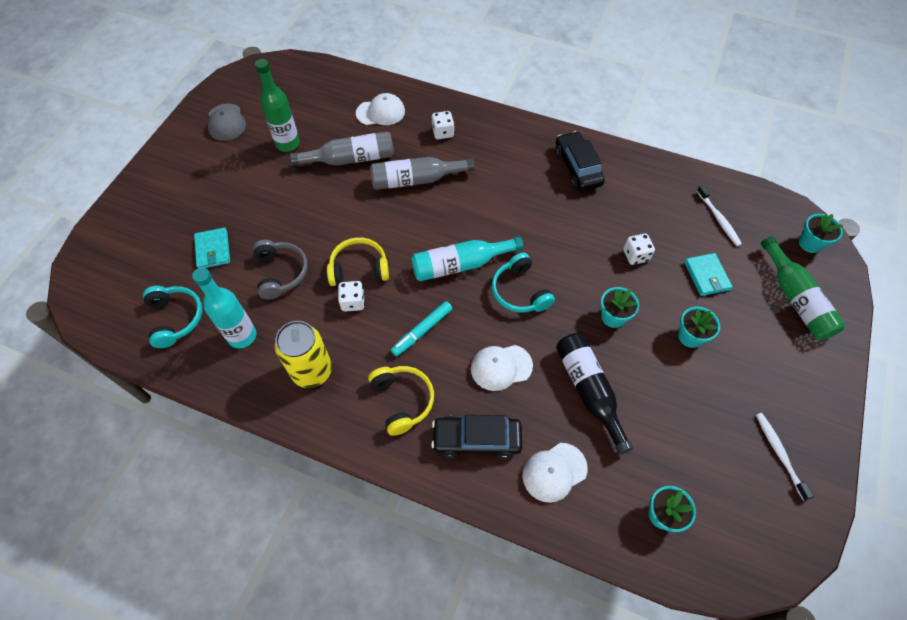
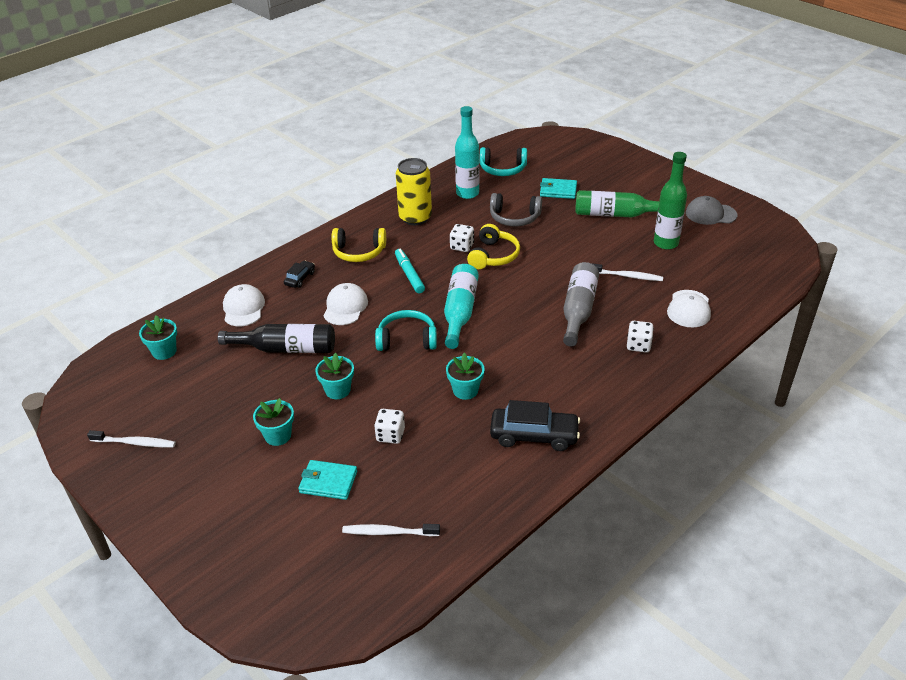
camera: 115 degrees right, 20 degrees down
(351, 159) = (627, 276): grey bottle -> white toothbrush
(476, 439) = (300, 278): black car -> black car, size x0.54
(795, 299) = (247, 546): green bottle -> green bottle (616, 214)
(810, 243) = (298, 608): turquoise flower pot -> turquoise flower pot (465, 390)

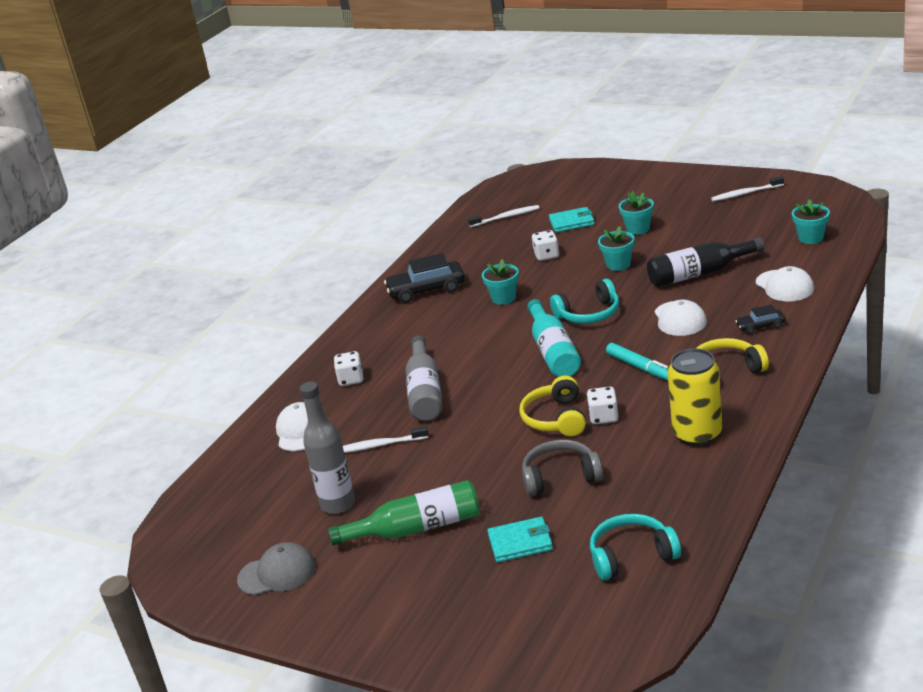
camera: 165 degrees right, 10 degrees down
(300, 278) = (760, 326): black car -> black car turned 75 degrees clockwise
(467, 193) = (655, 493): turquoise bottle -> none
(666, 243) = (338, 504): green bottle -> grey bottle

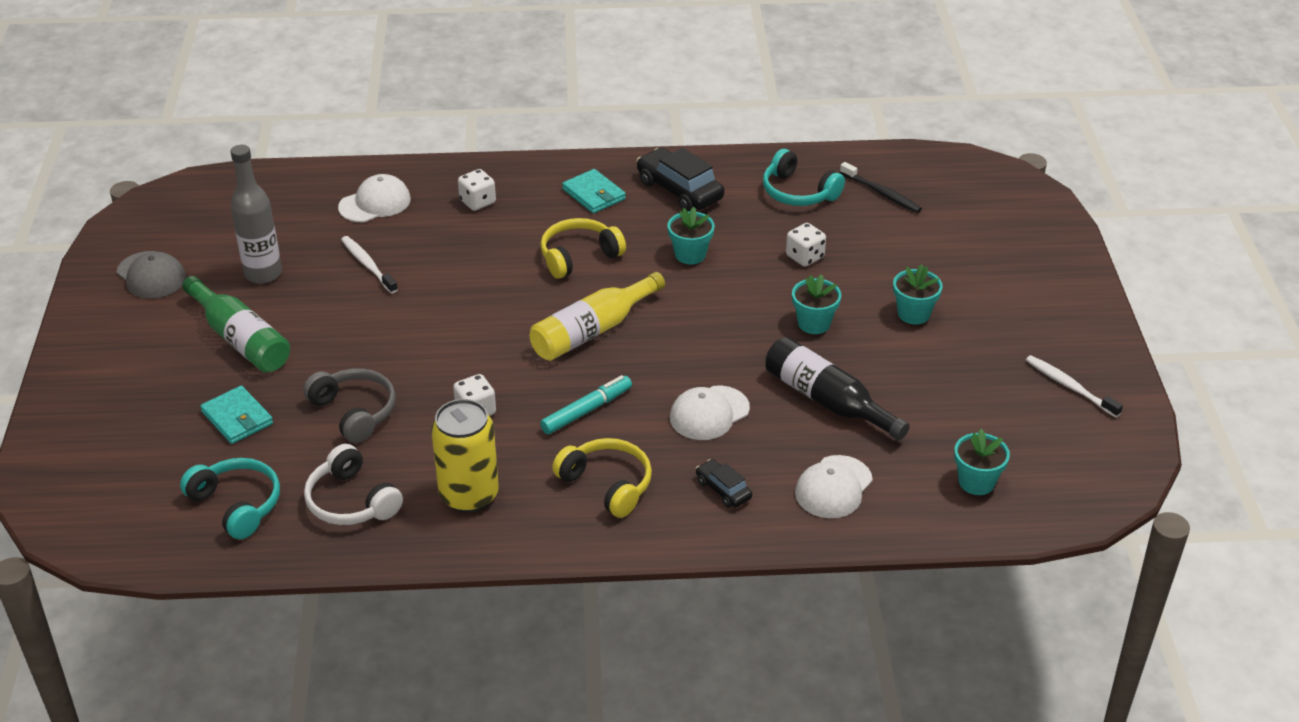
camera: 55 degrees right, 10 degrees up
(425, 392) = (474, 262): grey bottle -> none
(506, 217) = (881, 193): white toothbrush -> black toothbrush
(553, 351) = (592, 331): turquoise bottle -> yellow bottle
(556, 418) = (460, 375): yellow headphones -> yellow headphones (579, 256)
(572, 222) = (899, 252): turquoise wallet -> turquoise wallet (594, 194)
(589, 314) = (685, 334): turquoise headphones -> turquoise headphones (798, 192)
(640, 368) = (587, 411): turquoise marker -> turquoise marker turned 150 degrees counterclockwise
(667, 493) = (351, 501): none -> white headphones

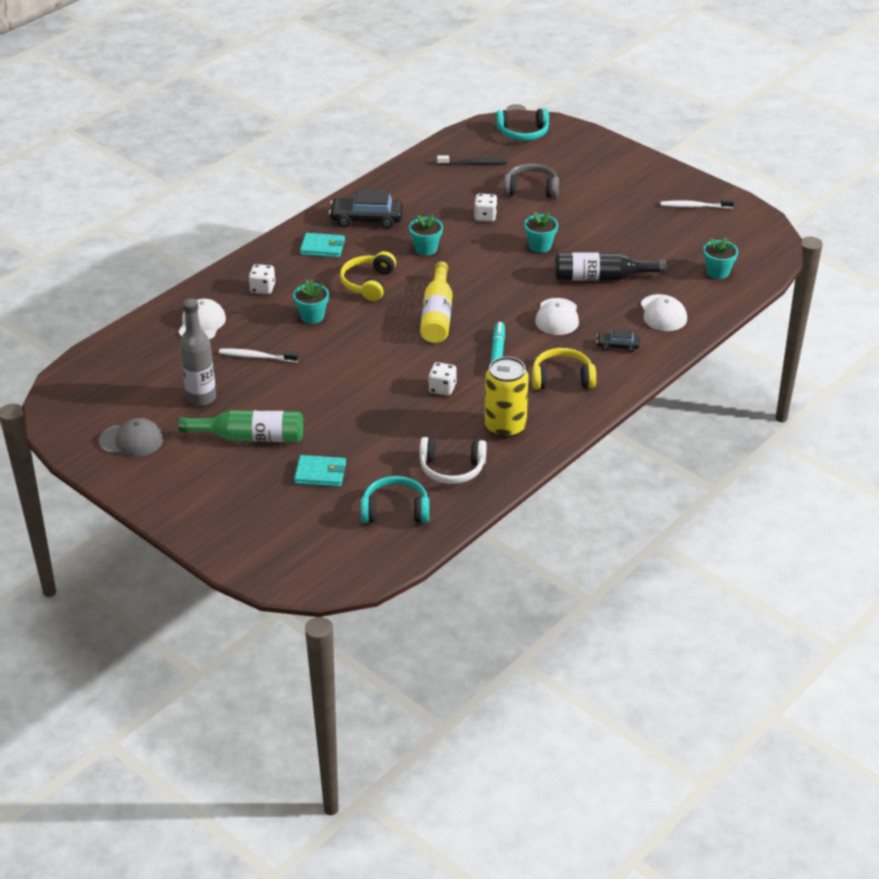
camera: 45 degrees left, 0 degrees up
(354, 412) = (380, 429): grey headphones -> grey headphones (531, 189)
(798, 192) = (431, 186): turquoise headphones -> turquoise headphones (523, 133)
(913, 314) = (578, 214): turquoise flower pot -> turquoise flower pot (312, 316)

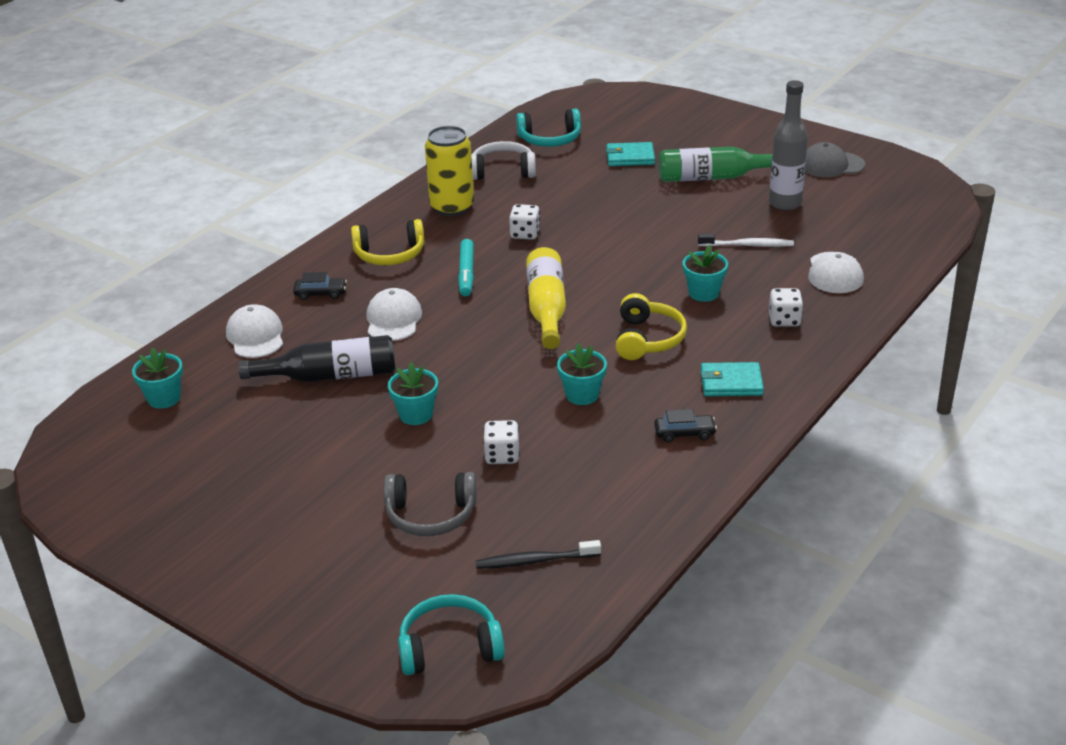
camera: 175 degrees right, 5 degrees down
(366, 219) = (684, 433): black car -> black car, size x0.54
(694, 206) = (163, 507): white toothbrush -> none

